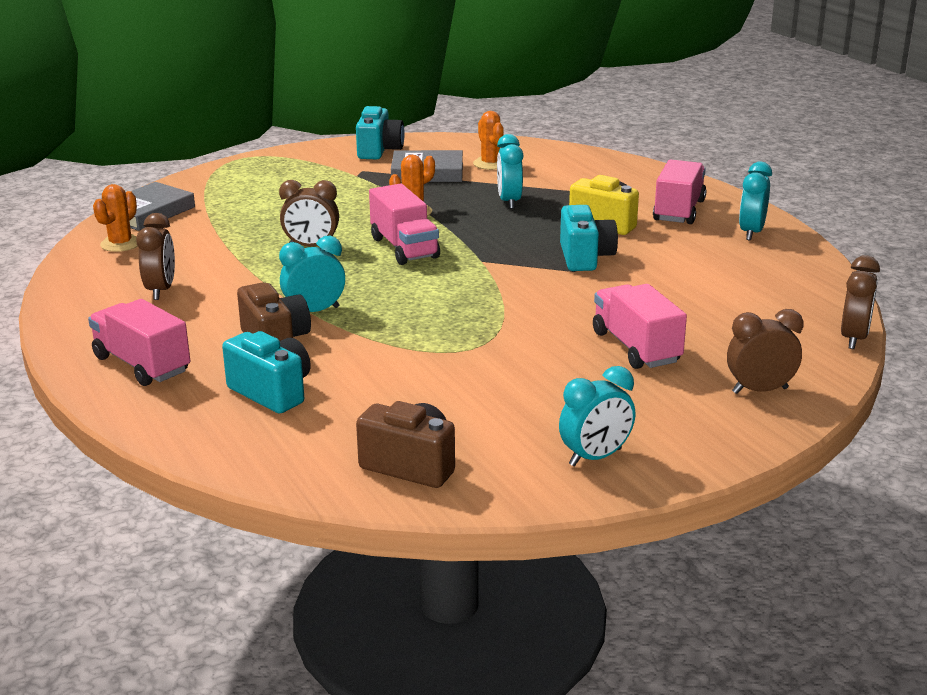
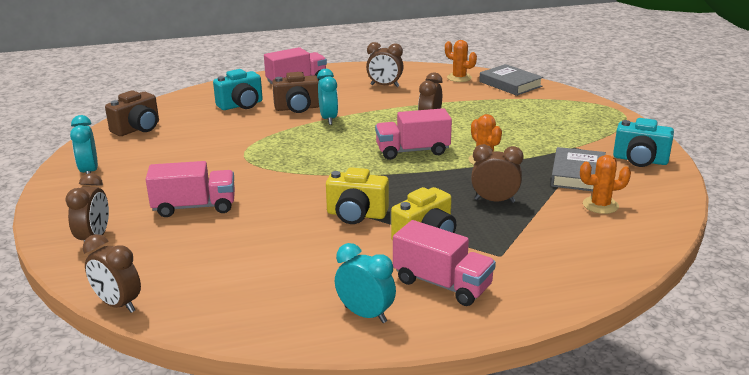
camera: 105 degrees right, 0 degrees up
(509, 202) = (494, 201): turquoise clock -> brown clock
(585, 257) = (356, 215): turquoise camera -> yellow camera

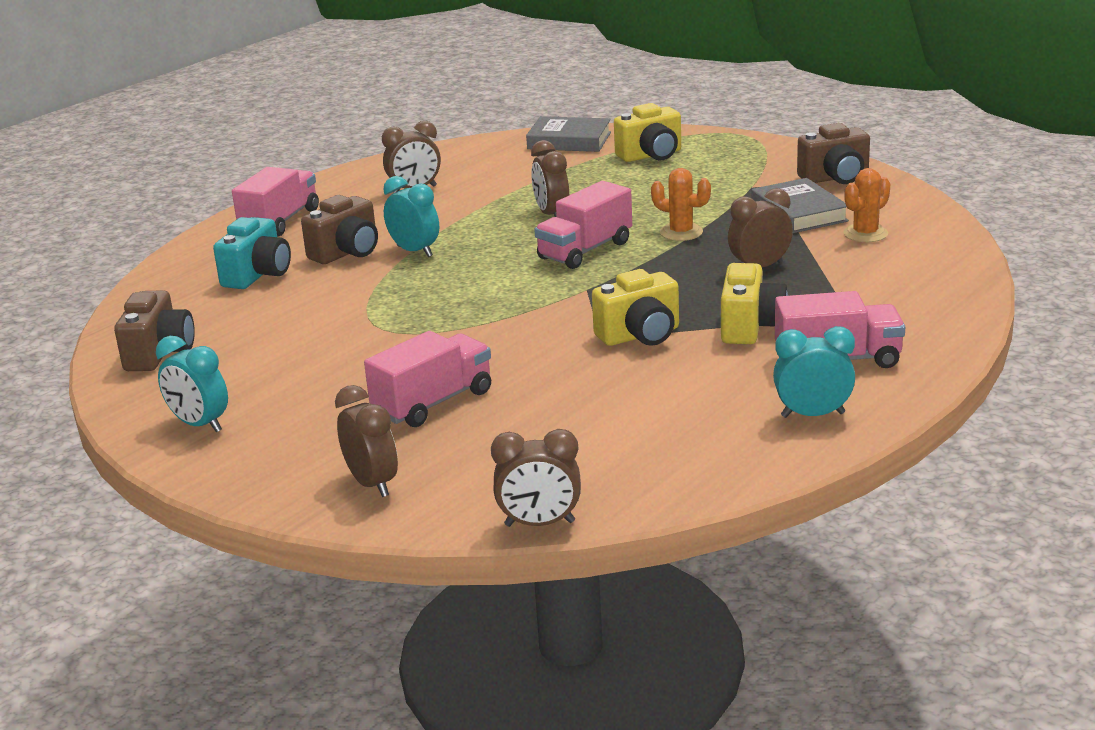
camera: 35 degrees left, 0 degrees up
(459, 78) = (494, 152): orange cactus -> none
(543, 107) = (651, 155): none -> yellow camera
(640, 160) = (835, 178): turquoise camera -> brown camera

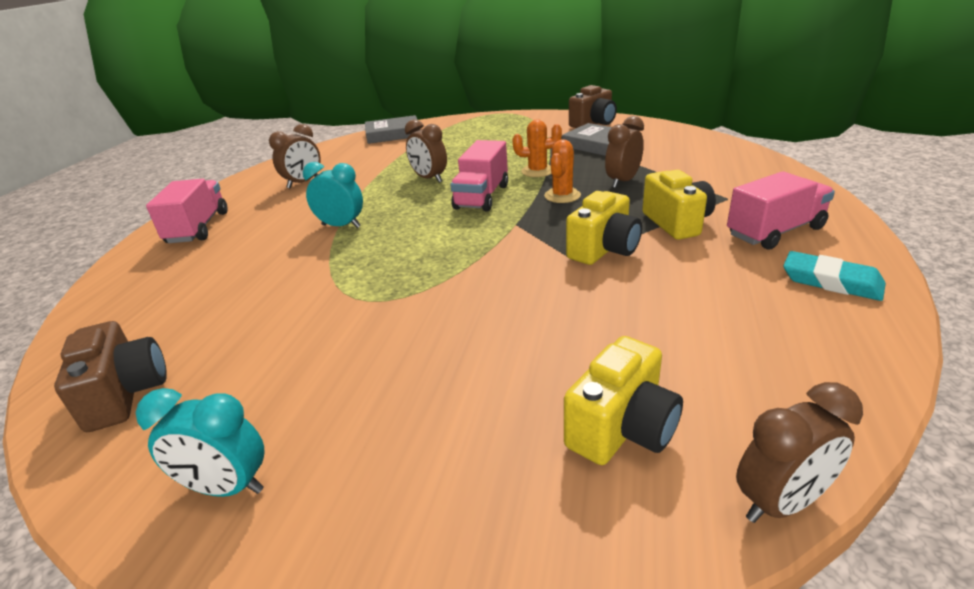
camera: 25 degrees left, 5 degrees up
(258, 275) = (202, 278): turquoise camera -> none
(347, 253) = (280, 240): brown camera -> none
(372, 484) = (523, 510): brown clock -> none
(433, 403) = (490, 367): pink truck -> none
(651, 155) = (459, 132): yellow camera -> yellow camera (622, 429)
(812, 415) = (831, 281): turquoise clock -> turquoise eraser
(865, 234) = (659, 148): orange cactus -> orange cactus (562, 196)

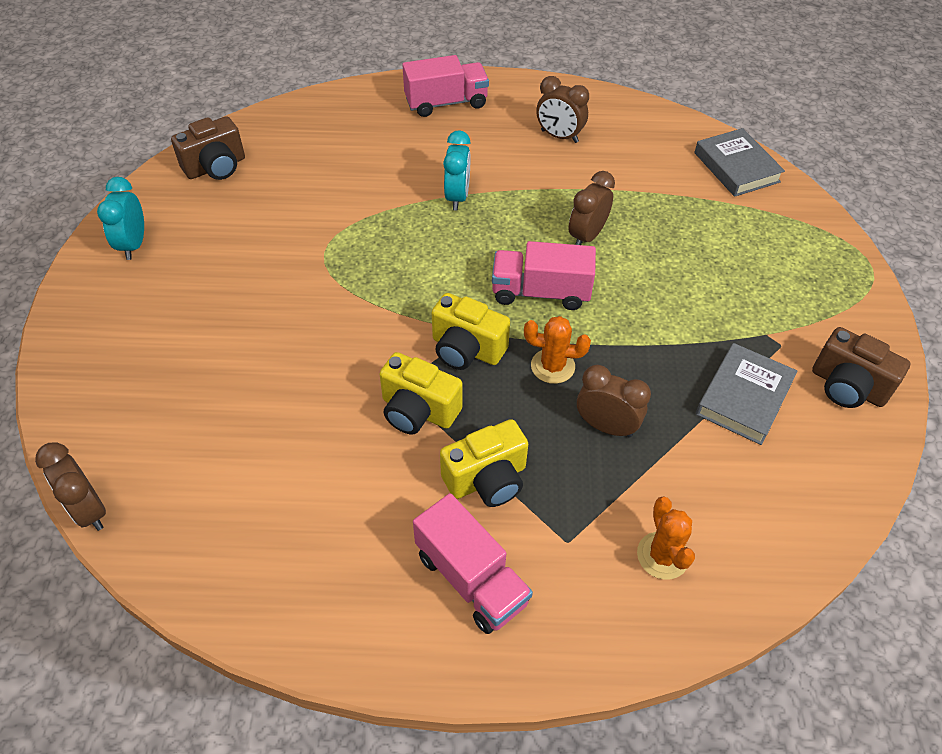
camera: 75 degrees right, 20 degrees up
(537, 171) = (627, 335): orange cactus -> orange cactus (662, 556)
(622, 429) = (161, 427): yellow camera -> yellow camera (466, 349)
(831, 281) = (357, 610): turquoise eraser -> none

